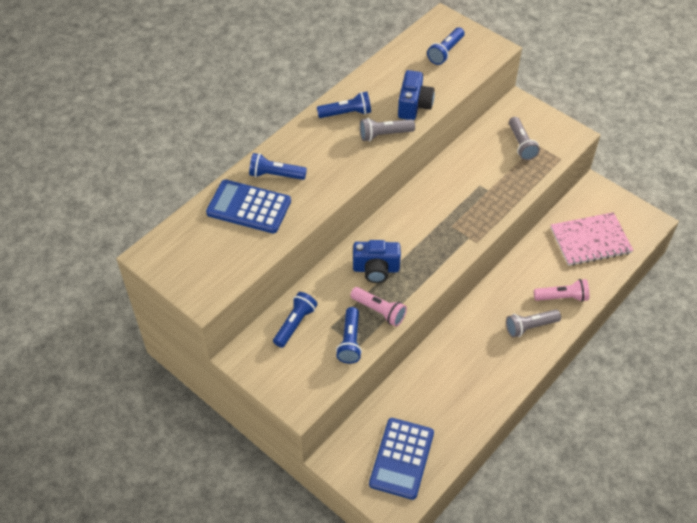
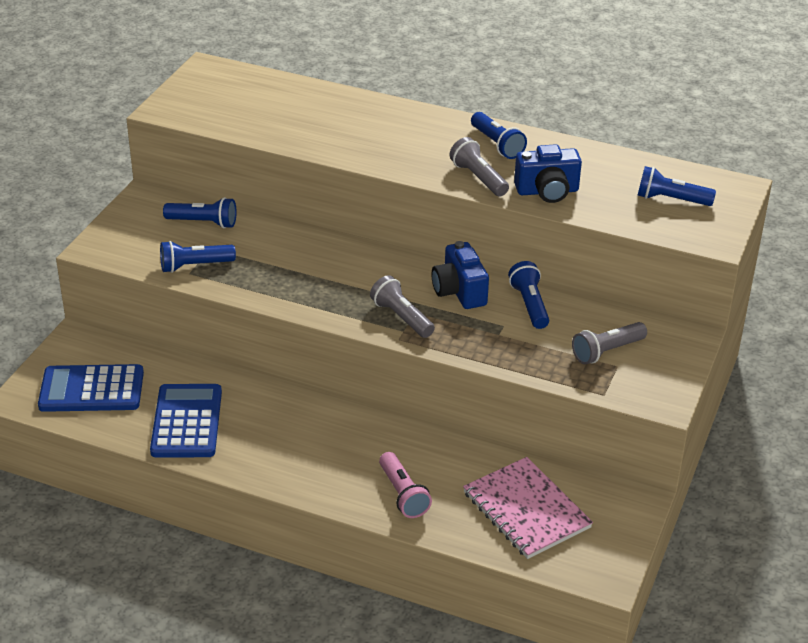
camera: 70 degrees right, 15 degrees down
(249, 207) = (304, 110): blue calculator -> blue calculator (186, 422)
(275, 175) = (363, 116): blue flashlight -> blue flashlight (529, 304)
(376, 269) = (312, 265): blue camera -> blue camera (459, 291)
(379, 311) = (248, 279): pink flashlight -> none
(530, 327) = (335, 469): grey flashlight -> grey flashlight (401, 317)

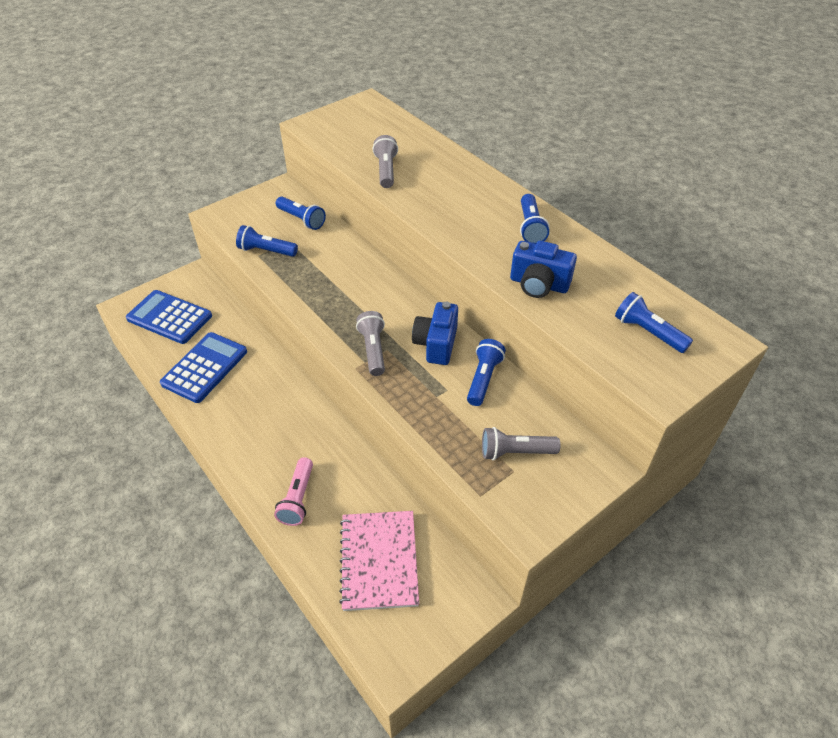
camera: 30 degrees right, 10 degrees up
(478, 178) = (490, 252): grey flashlight -> grey flashlight (386, 170)

